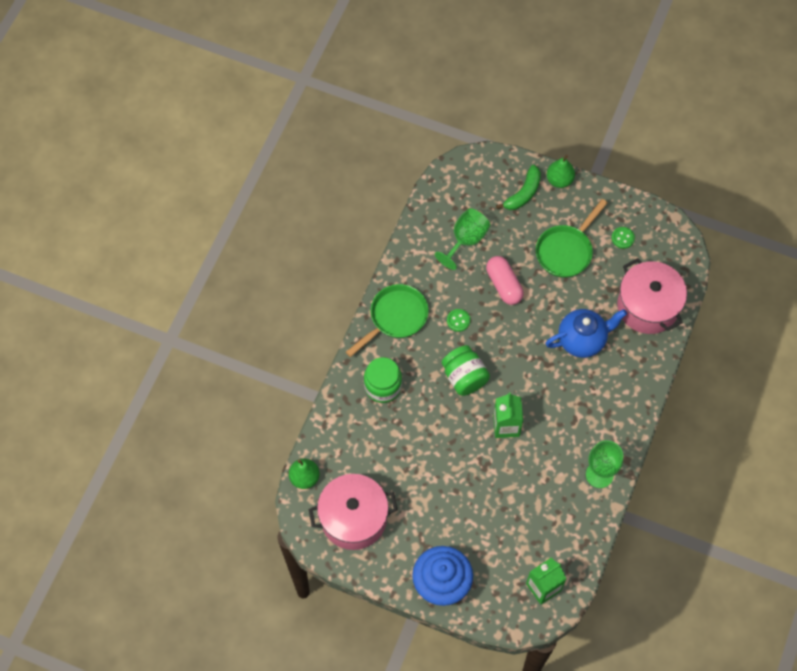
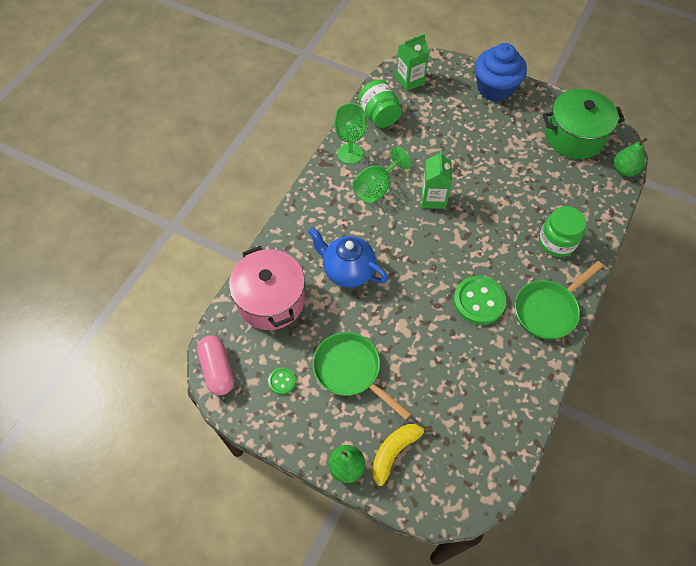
camera: 175 degrees left, 5 degrees down
(353, 518) = (574, 137): pink pot -> green pot
(458, 320) = (479, 301): green button -> green button, size x2.01
(464, 377) = (473, 244): green jar -> green jar (379, 115)
(466, 240) = (469, 394): green goblet -> green goblet (377, 188)
(504, 285) = (426, 336): pink capsule -> pink capsule (217, 369)
(523, 193) = (394, 451): green banana -> yellow banana
(566, 251) = (351, 371): green pan -> green pan turned 90 degrees counterclockwise
(582, 340) = (347, 271): blue teapot -> blue teapot turned 45 degrees clockwise

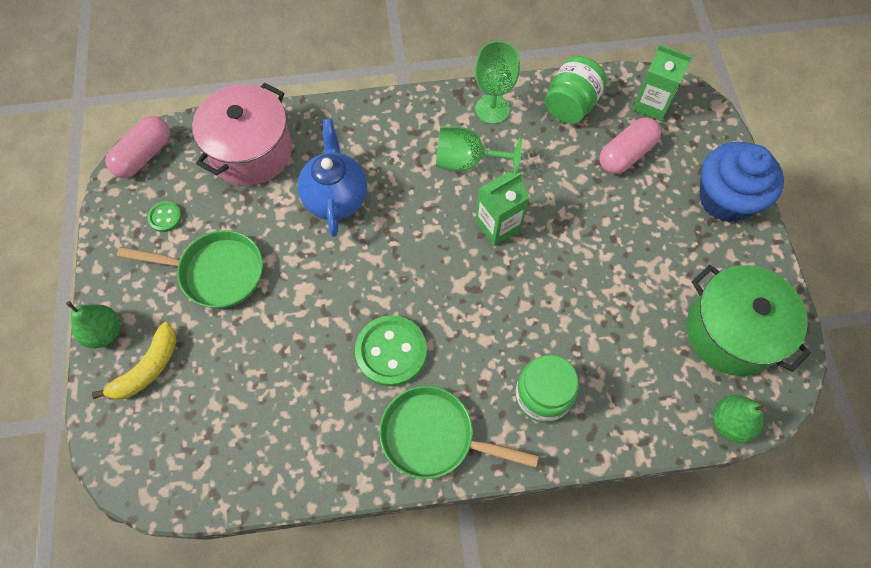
camera: 55 degrees right, 5 degrees up
(351, 371) = (216, 272): green pan -> green pan turned 90 degrees clockwise
(394, 451) = (147, 369): yellow banana -> yellow banana turned 120 degrees clockwise
(433, 112) = (626, 154): none -> pink capsule

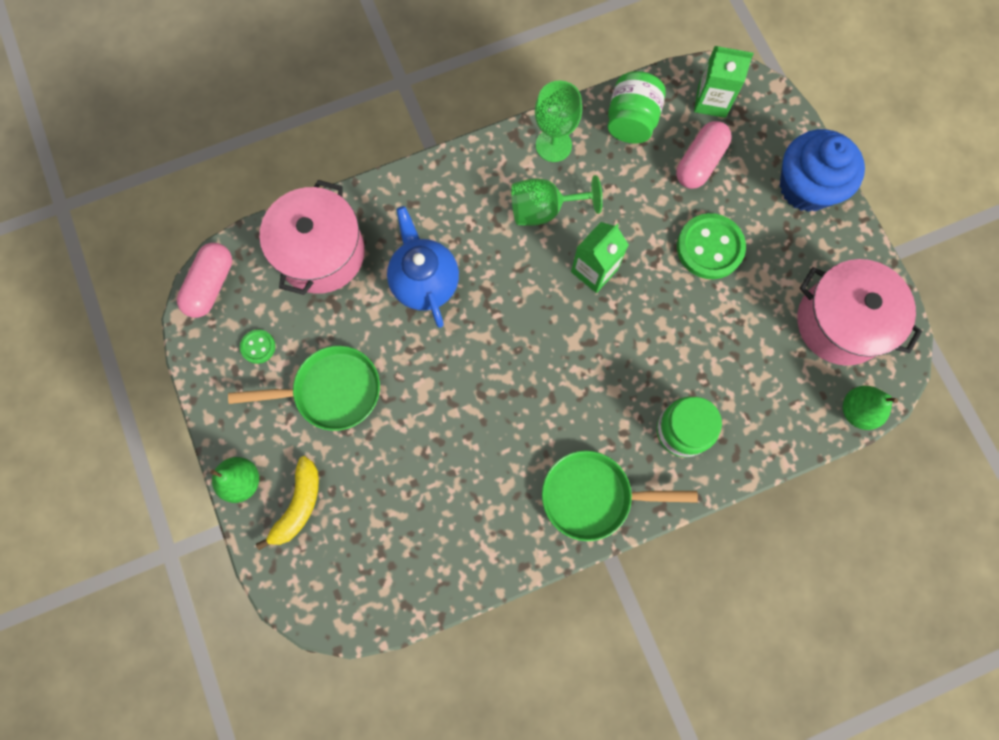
camera: 15 degrees left, 10 degrees up
(391, 351) = (528, 426): green button -> green button (709, 247)
(731, 332) = (840, 322): green pot -> pink pot

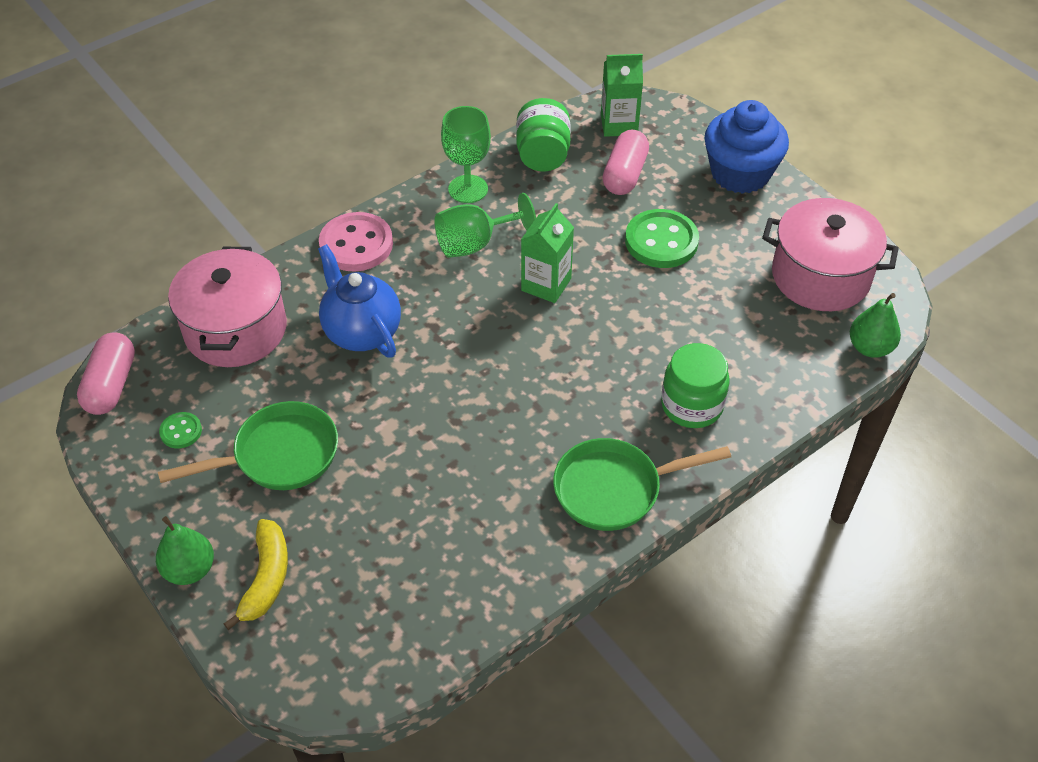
camera: 15 degrees left, 25 degrees down
(441, 185) = (356, 244): none -> pink button

